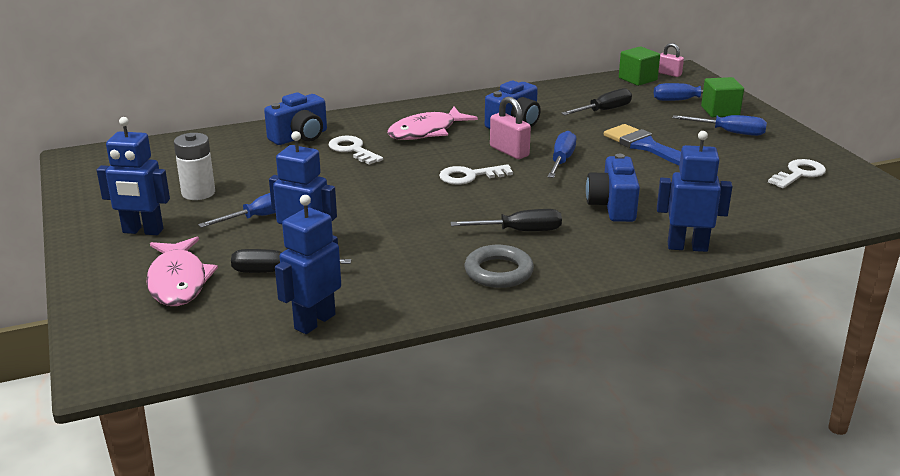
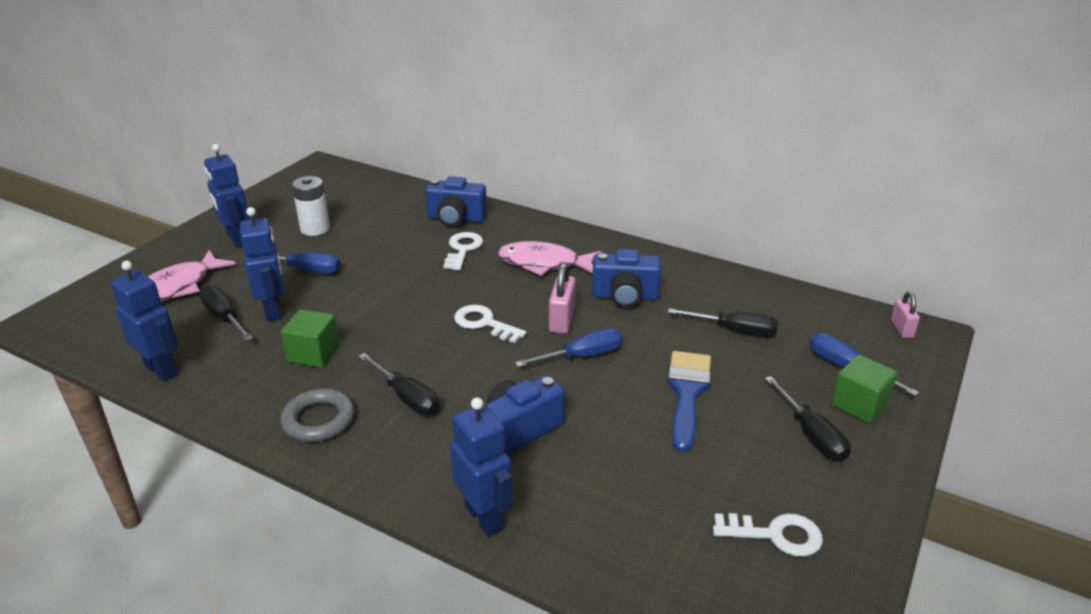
camera: 50 degrees right, 5 degrees up
(314, 321) = (161, 369): blue robot -> blue robot turned 45 degrees clockwise
(637, 79) = (850, 316): green cube -> green cube (313, 354)
(729, 132) = (811, 434): blue screwdriver -> black screwdriver

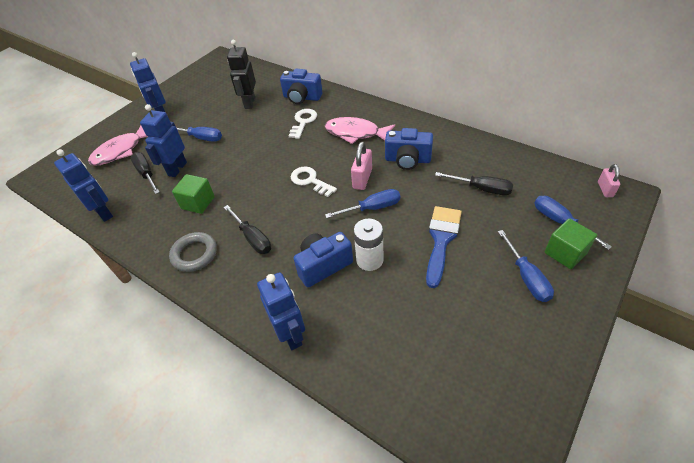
camera: 10 degrees right, 15 degrees up
(273, 310) = (177, 169): blue robot -> blue robot turned 150 degrees counterclockwise
(315, 229) = (211, 106): white battery -> white battery (369, 260)
(376, 225) = (249, 103): none -> black robot
(775, 535) = (490, 360): white key -> none
(811, 434) = (526, 277): black screwdriver -> blue screwdriver

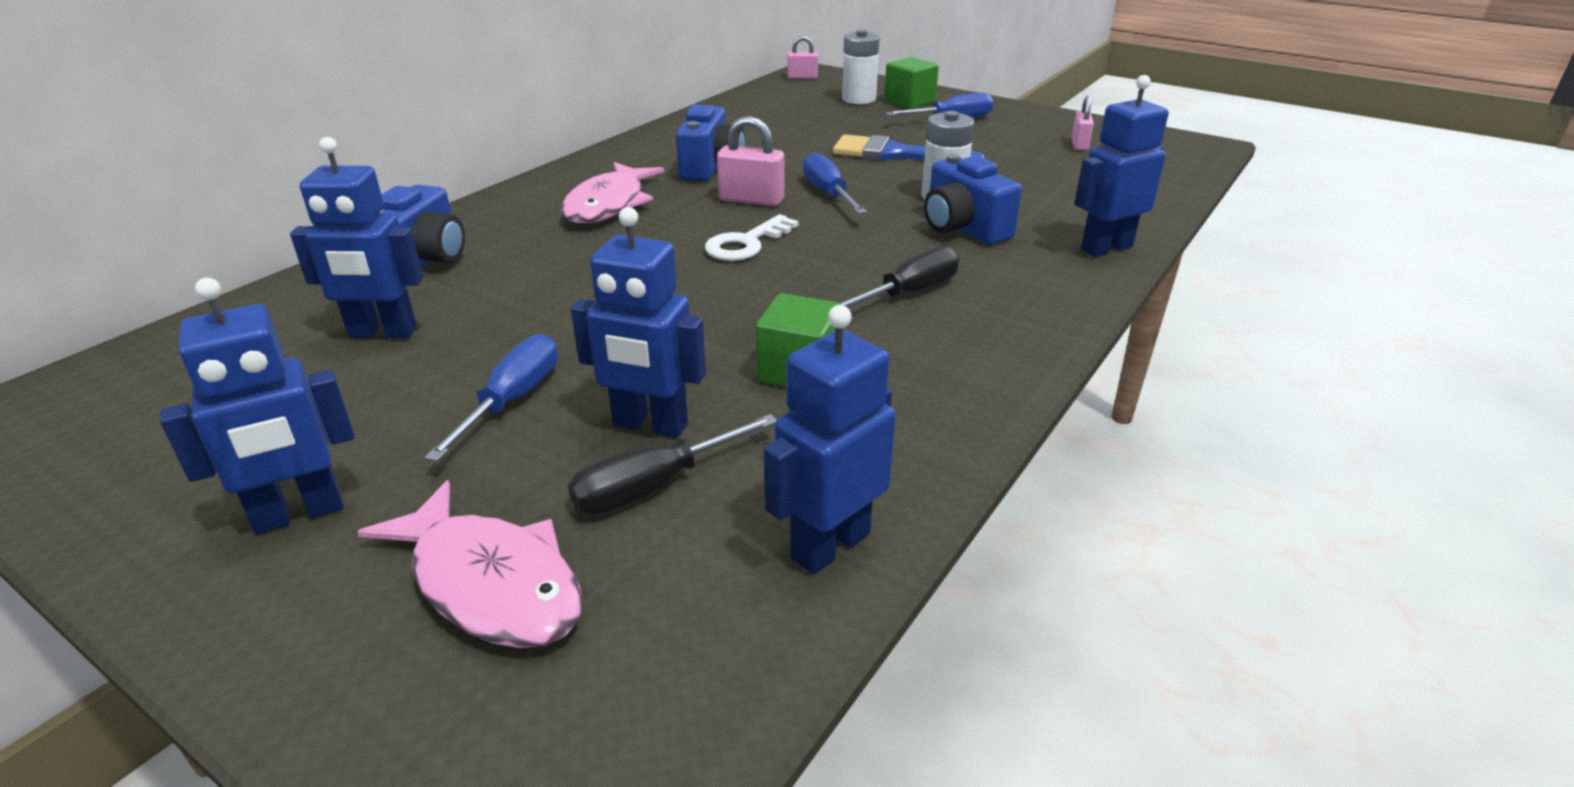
camera: 95 degrees left, 15 degrees down
(194, 254) = (964, 355): grey ring -> none
(249, 103) = (382, 333): black robot -> blue robot
(303, 122) = (532, 256): white key -> none
(481, 189) = (792, 128): black screwdriver -> none
(484, 361) = (1079, 144): none -> pink padlock
(560, 222) = (858, 99): blue screwdriver -> white battery

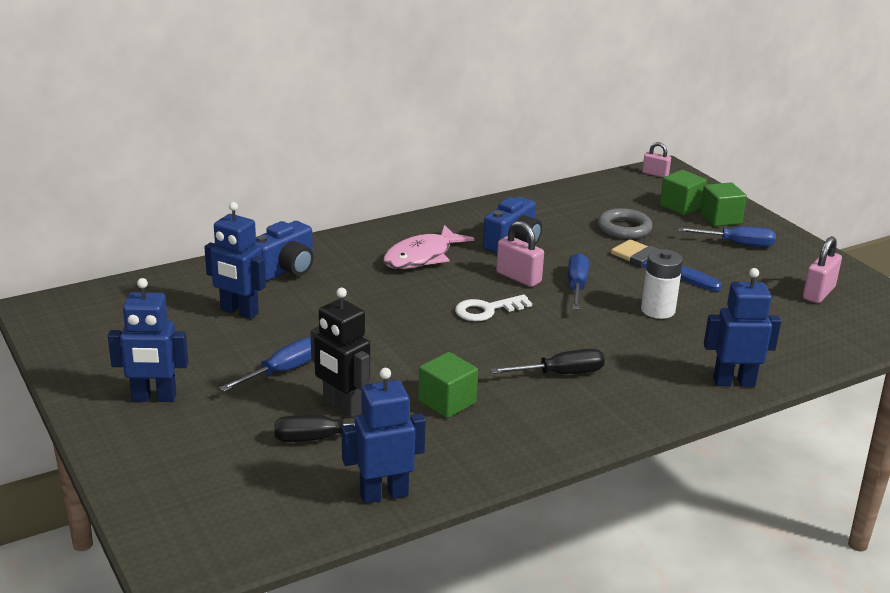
camera: 25 degrees right, 5 degrees down
(491, 583) = (218, 457): pink fish -> none
(650, 425) = (342, 407): blue robot -> black robot
(821, 129) = (624, 228): none -> grey ring
(858, 99) = (680, 206): white battery -> green cube
(963, 228) = (645, 339): blue camera -> none
(1079, 144) = (818, 293): pink padlock -> pink padlock, size x1.52

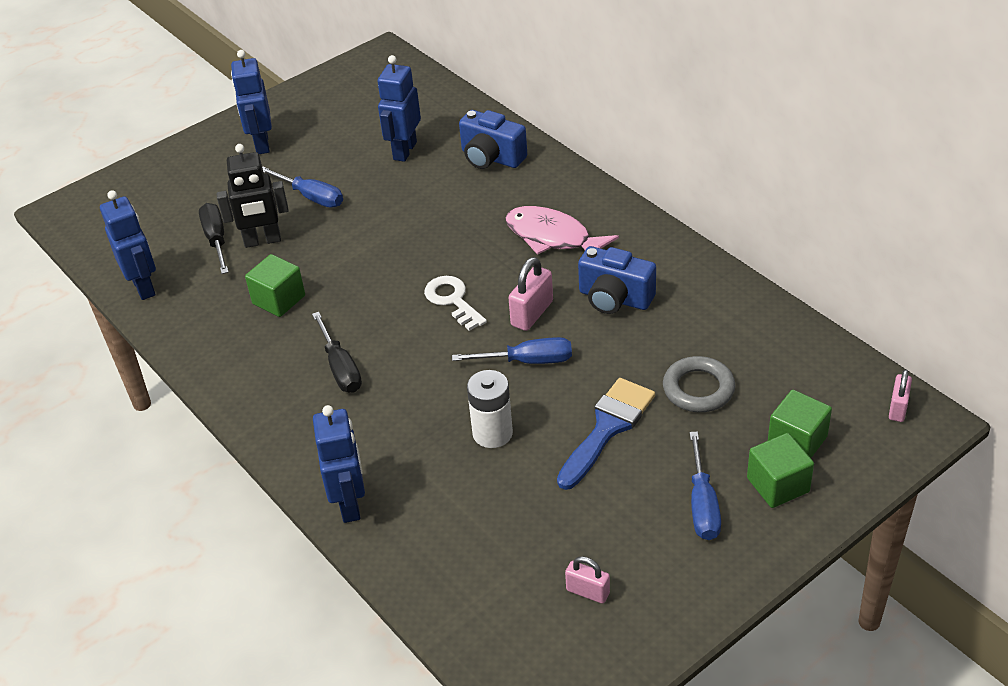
camera: 85 degrees right, 15 degrees up
(342, 407) = (262, 241): black robot -> black robot turned 135 degrees counterclockwise
(818, 293) = (587, 592): pink padlock -> pink padlock, size x0.66

